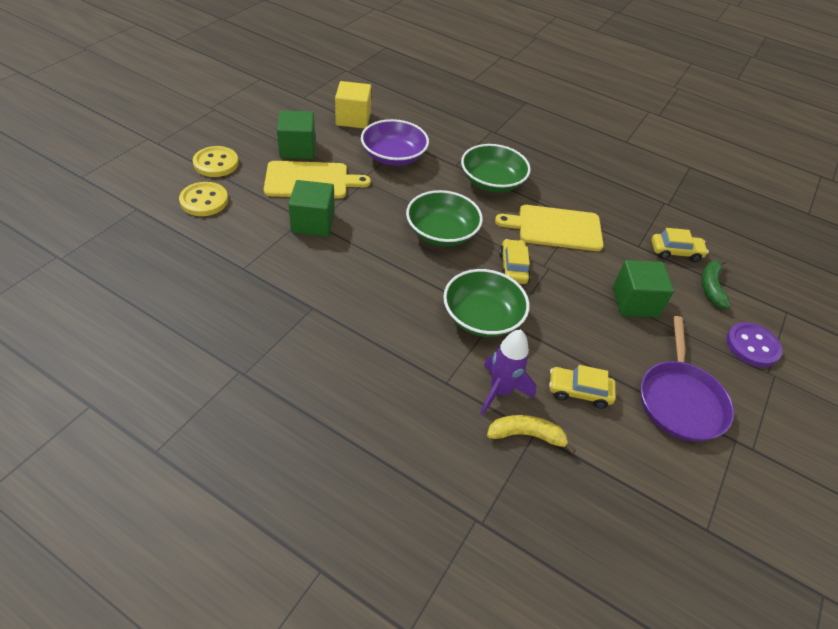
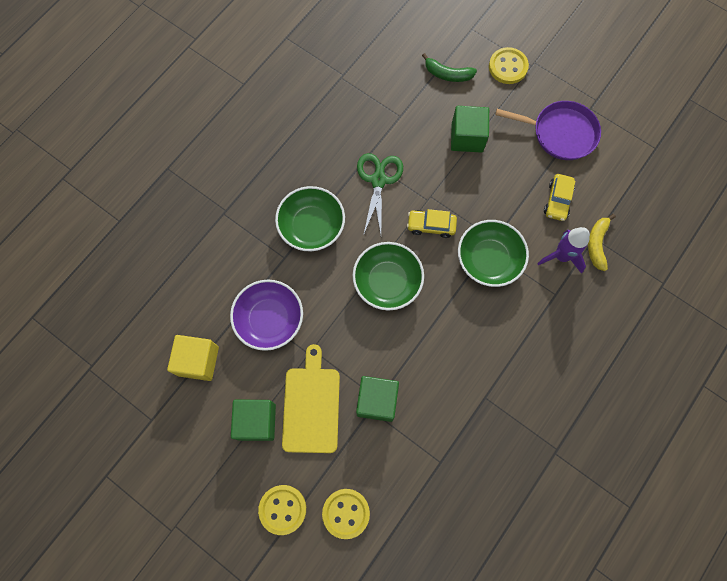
camera: 80 degrees left, 25 degrees up
(555, 228) = (378, 180): yellow cutting board -> green scissors
(675, 252) = (407, 88): yellow car -> none
(752, 346) = (508, 67): purple button -> yellow button

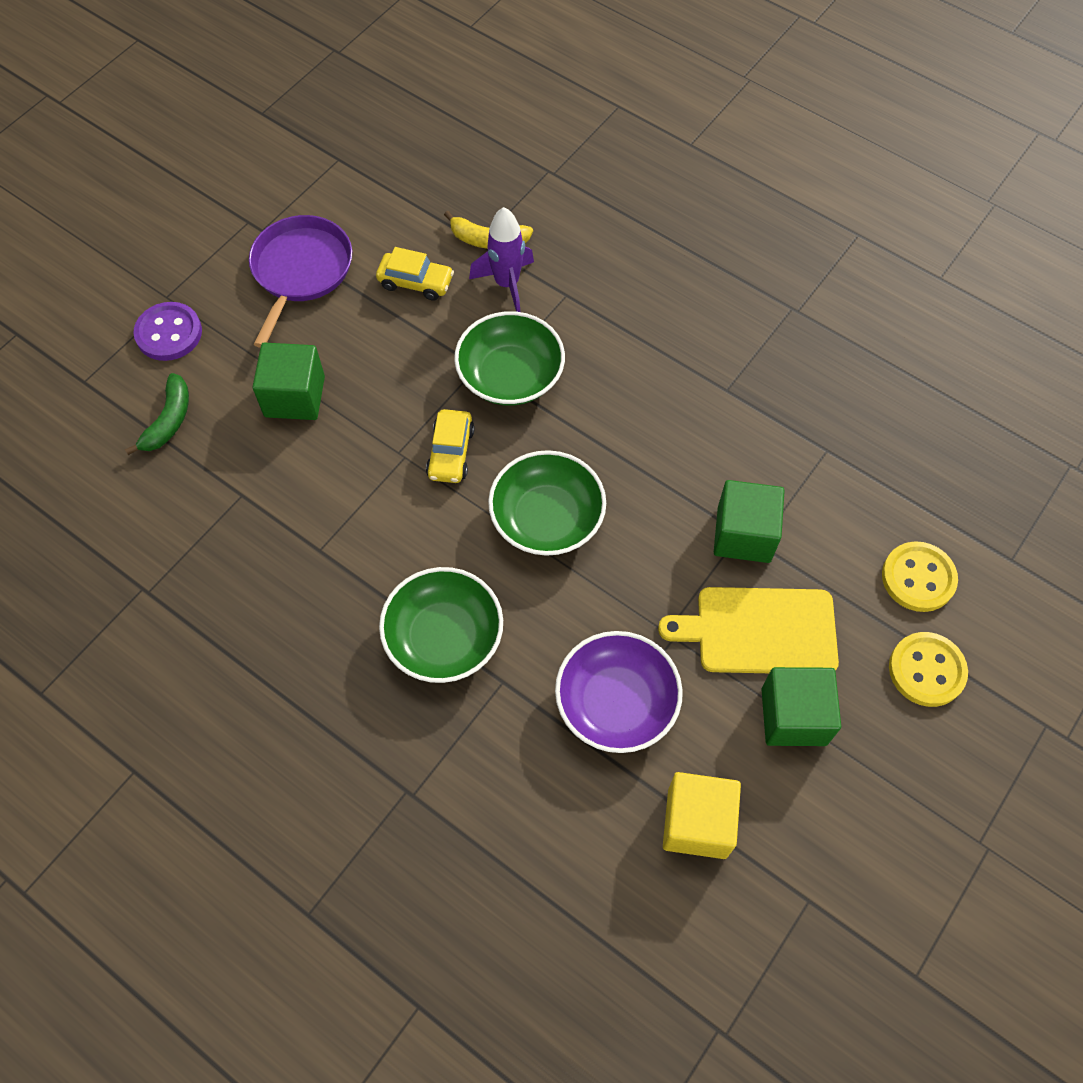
camera: 90 degrees left, 10 degrees down
(378, 180) = (362, 530): green scissors -> none
(508, 67) = (169, 333): yellow button -> purple button

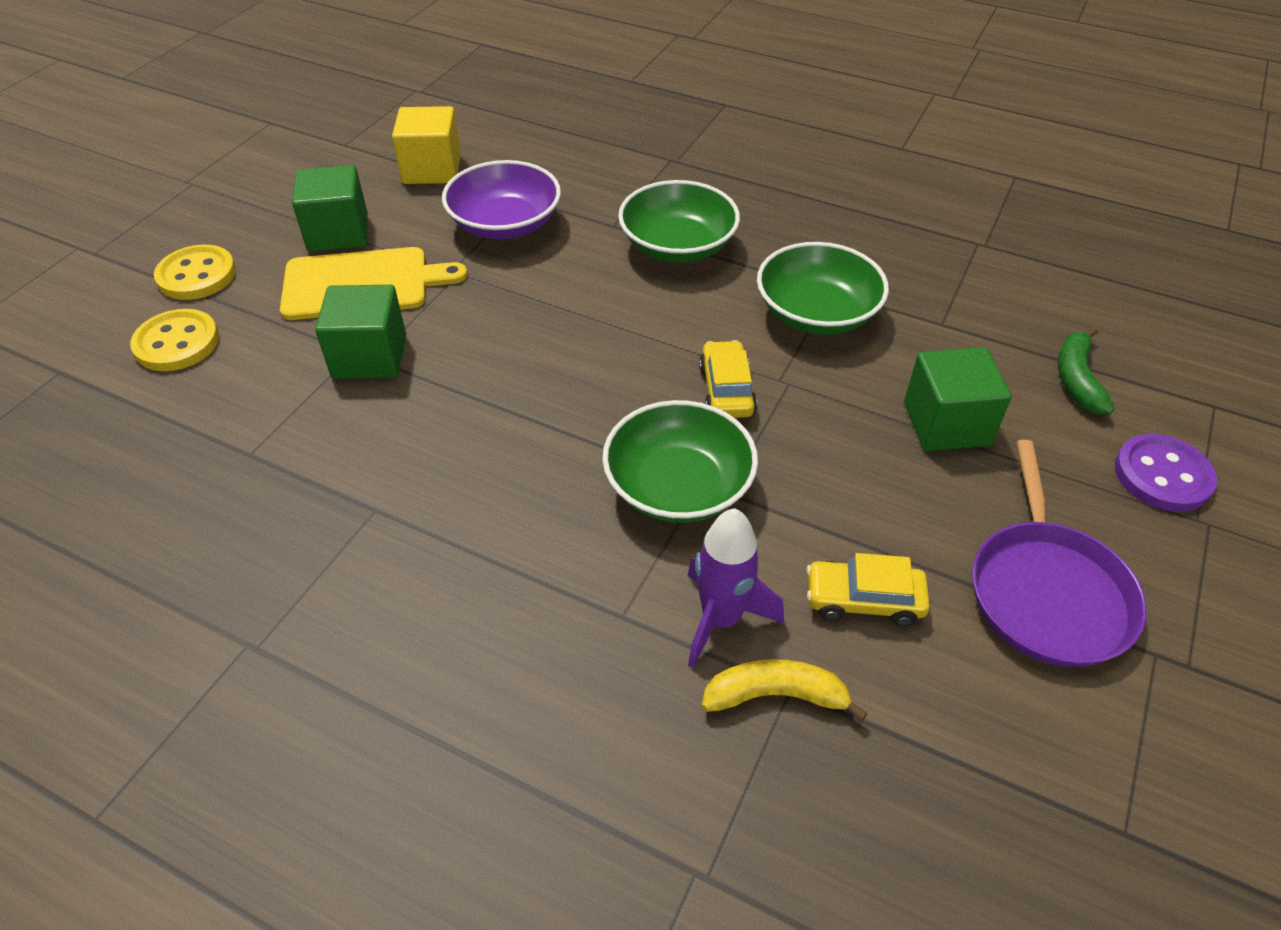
camera: 170 degrees right, 15 degrees down
(547, 518) = (596, 344): green bowl -> green bowl (816, 313)

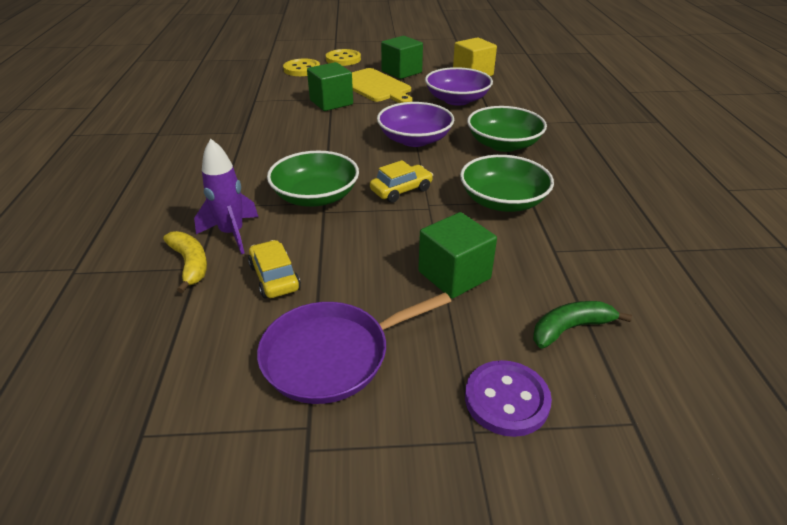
camera: 60 degrees right, 10 degrees down
(592, 318) = (414, 139): none -> purple bowl

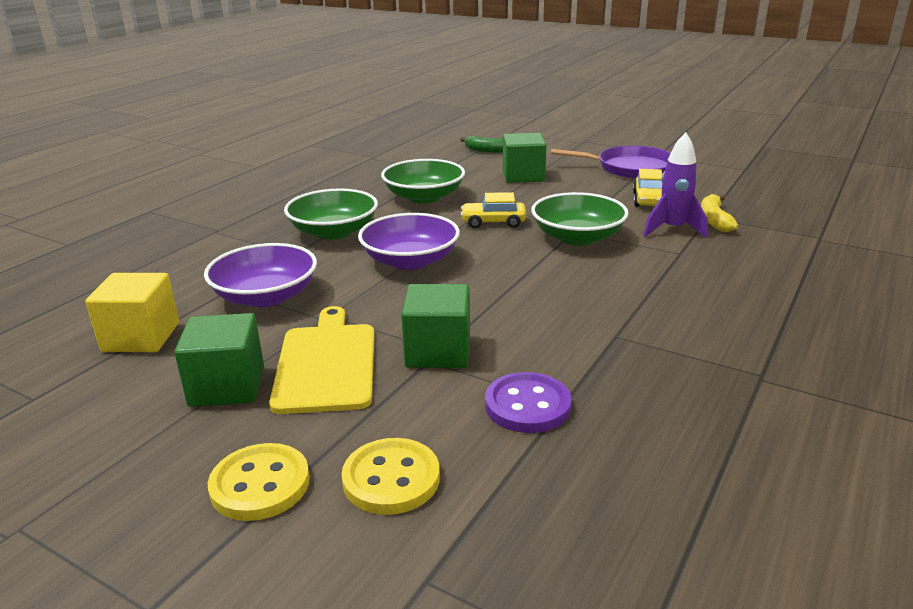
camera: 145 degrees left, 10 degrees down
(506, 400) = (556, 144): purple button -> purple button (527, 405)

